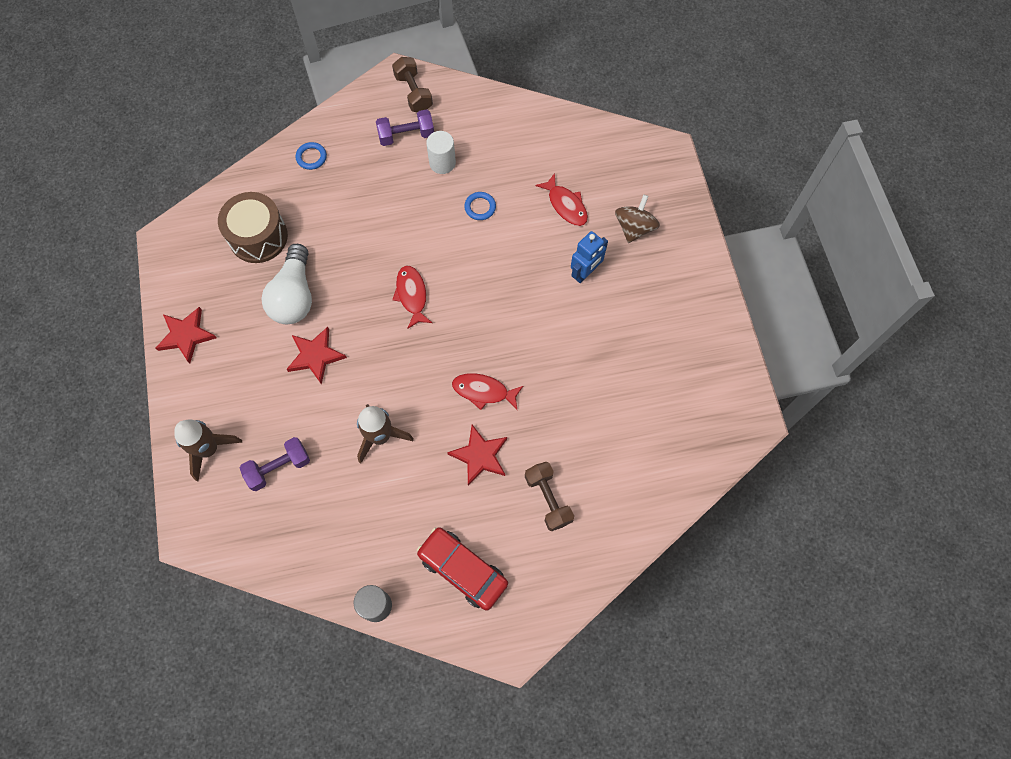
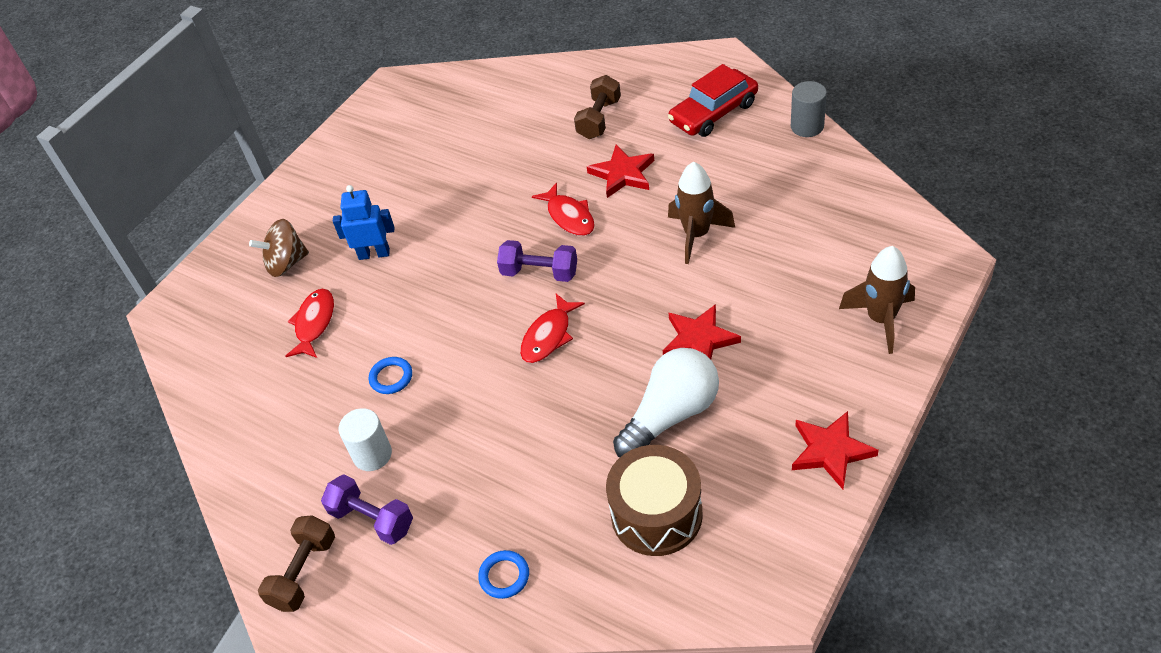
camera: 130 degrees left, 20 degrees down
(278, 467) = (817, 264): purple dumbbell -> purple dumbbell (539, 272)
(463, 570) = (713, 113): red car -> red car turned 60 degrees clockwise

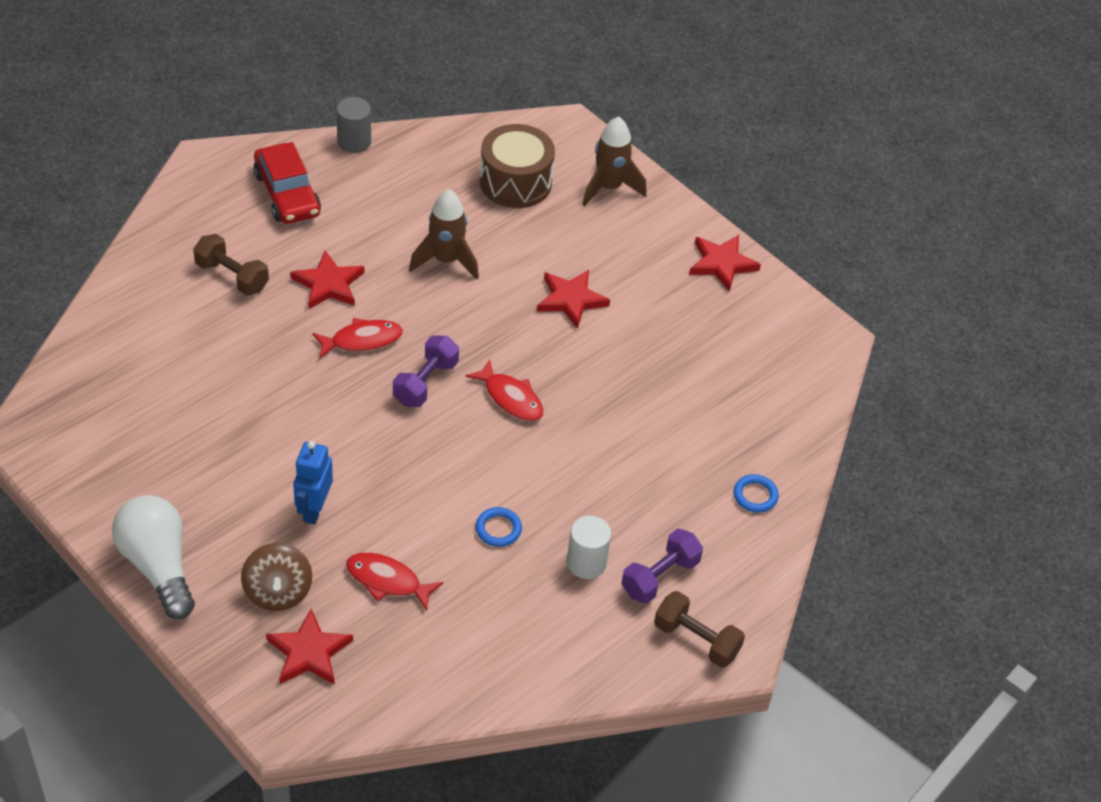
camera: 85 degrees left, 0 degrees up
(233, 302) = (309, 652): none -> red star
(656, 514) = (736, 383): brown drum -> brown drum (515, 182)
(671, 415) = (642, 343): white light bulb -> white light bulb (158, 566)

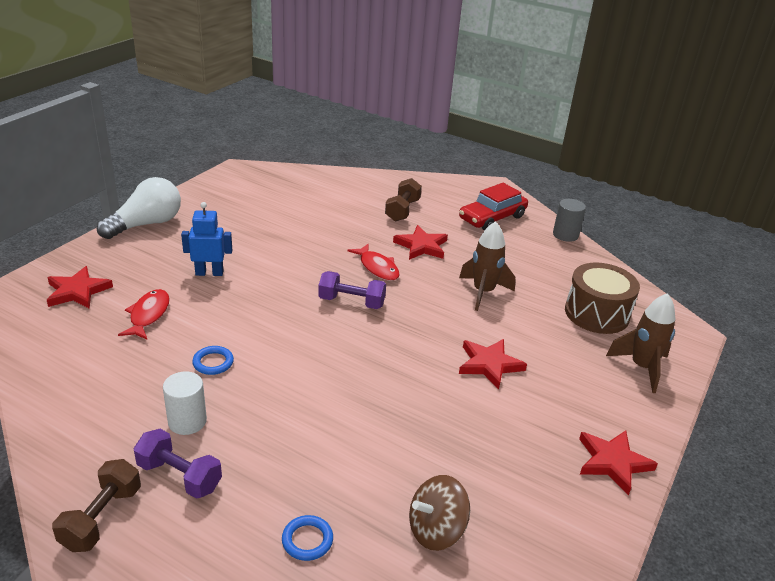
camera: 75 degrees right, 15 degrees down
(278, 592) = (131, 270): brown spinning top -> brown spinning top (436, 530)
(510, 398) = (358, 347): red fish -> none

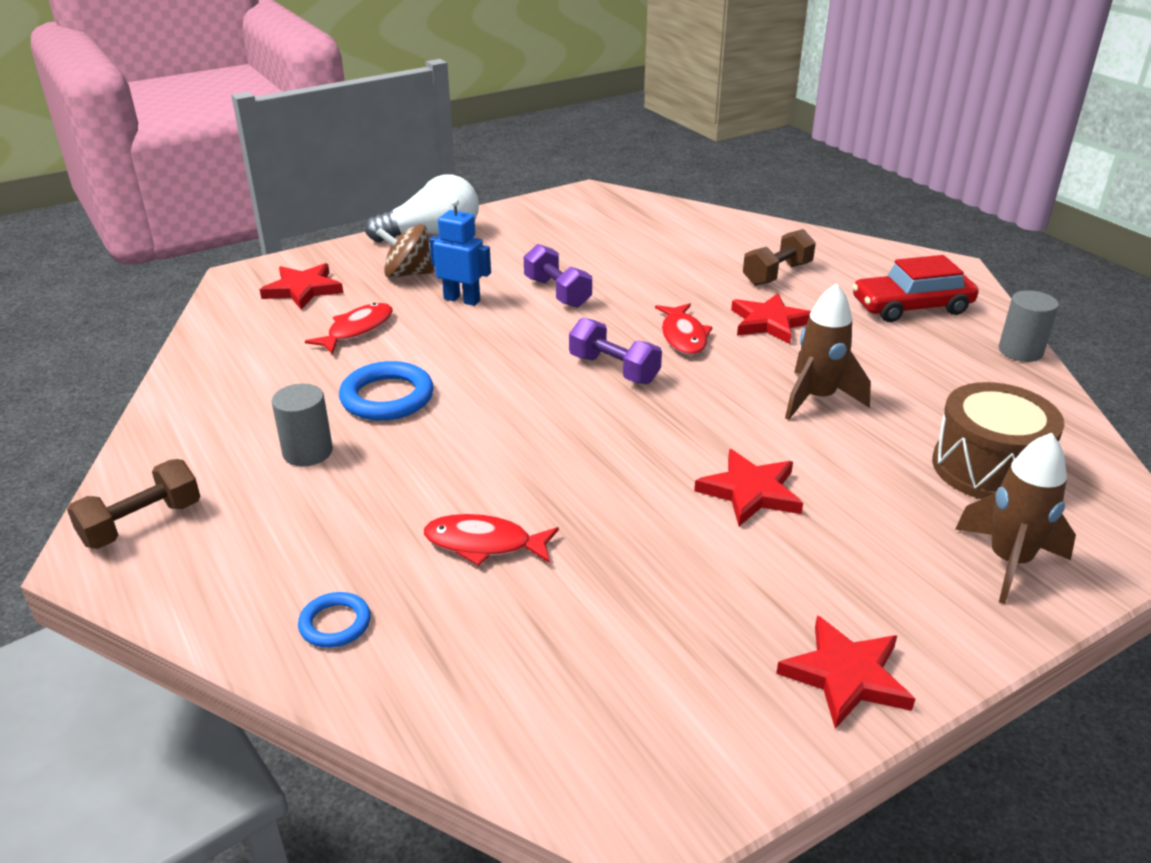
camera: 30 degrees right, 0 degrees up
(179, 476) = (253, 507): purple dumbbell -> purple dumbbell (557, 293)
(187, 421) = (308, 452): white cylinder -> grey cylinder
(213, 363) = (387, 397): blue ring -> blue ring, size x1.74
(361, 450) = (484, 544): none -> red fish
(436, 530) = (504, 670): brown spinning top -> brown spinning top (408, 274)

